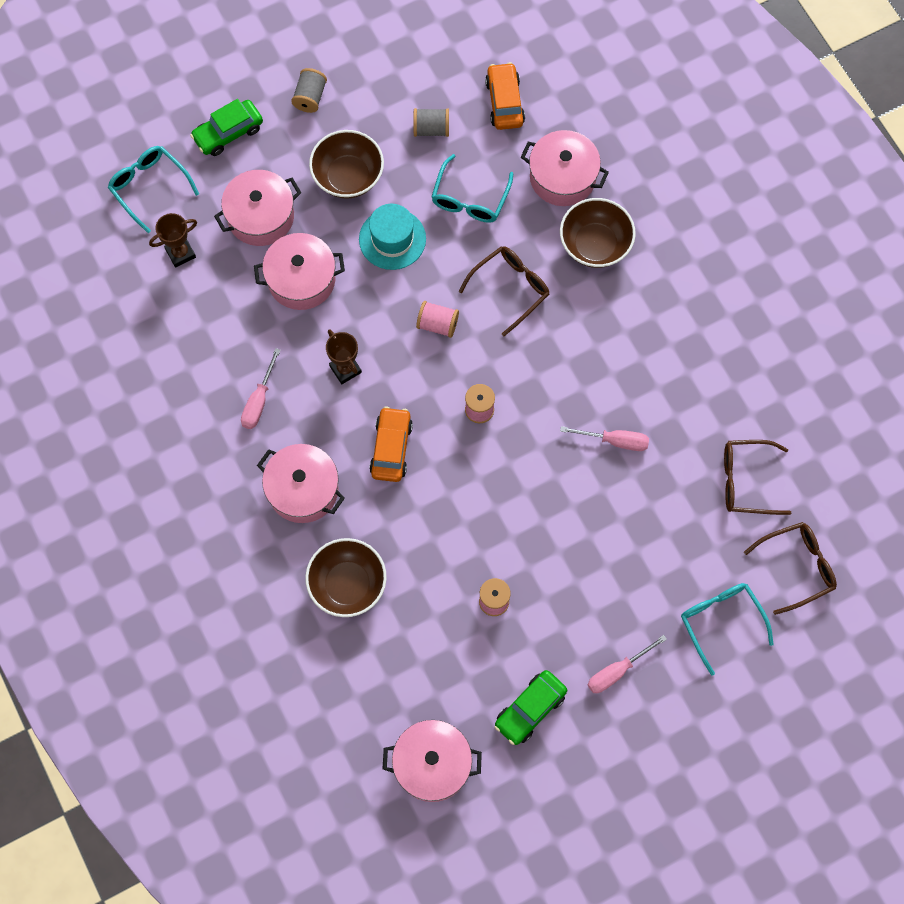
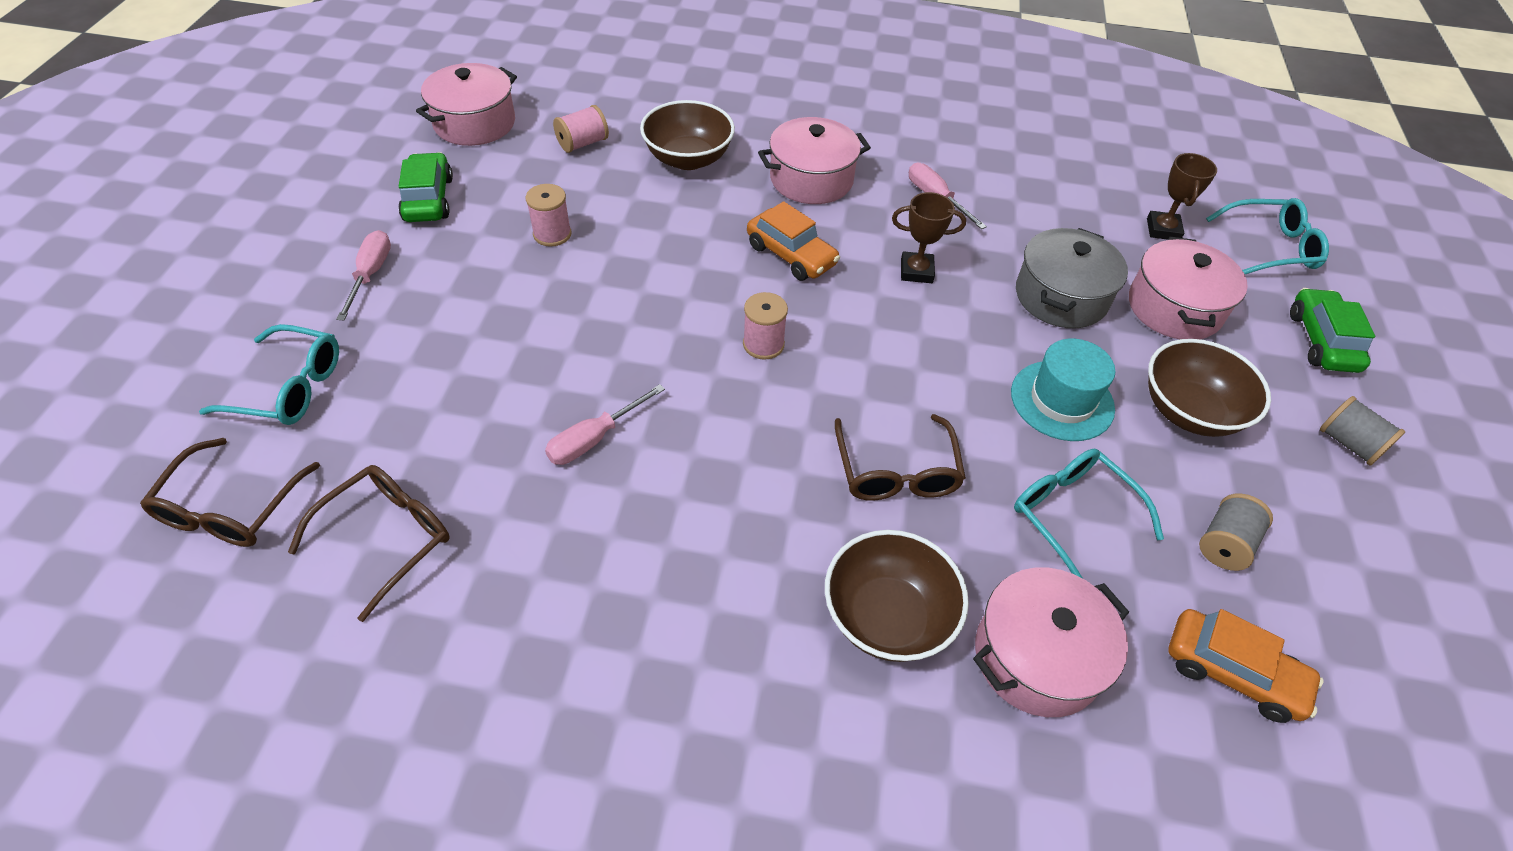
camera: 125 degrees right, 20 degrees down
(301, 280) = (1061, 296): pink pot -> grey pot
(437, 324) = (906, 373): pink spool -> pink spool (583, 143)

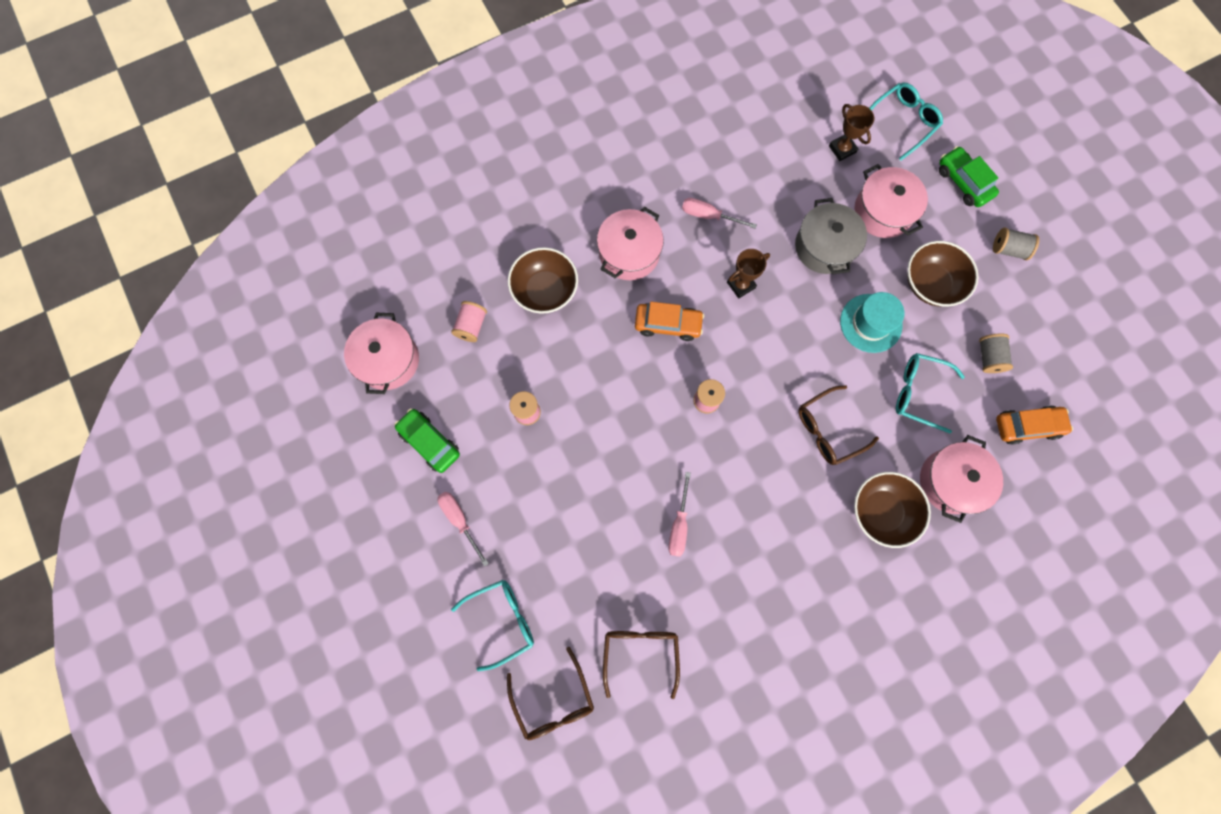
camera: 35 degrees left, 25 degrees up
(896, 471) = (828, 429): brown glasses -> brown glasses turned 105 degrees clockwise

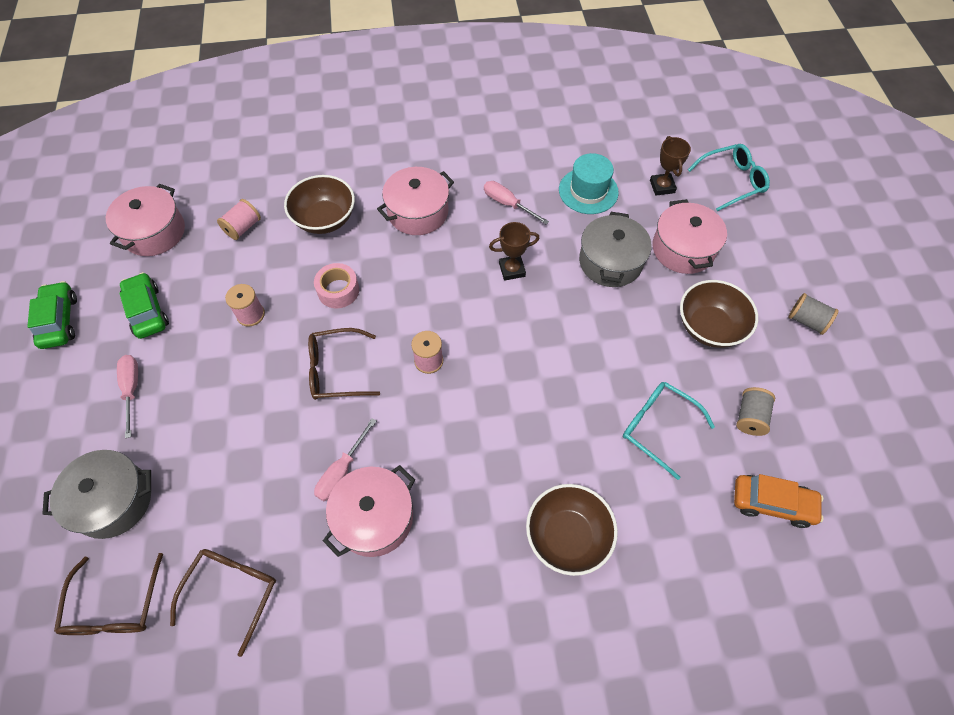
camera: 20 degrees right, 15 degrees down
(502, 620) = (113, 501): turquoise glasses -> grey pot
(594, 360) = (338, 290): none -> pink tape
(668, 324) = (424, 281): orange car -> none
(828, 429) = (543, 431): brown glasses -> brown glasses (336, 370)
(870, 323) = (631, 344): turquoise hat -> turquoise hat (588, 191)
(951, 481) = (661, 532): pink pot -> pink pot (374, 518)
(963, 182) = (777, 247): green car -> green car (59, 321)

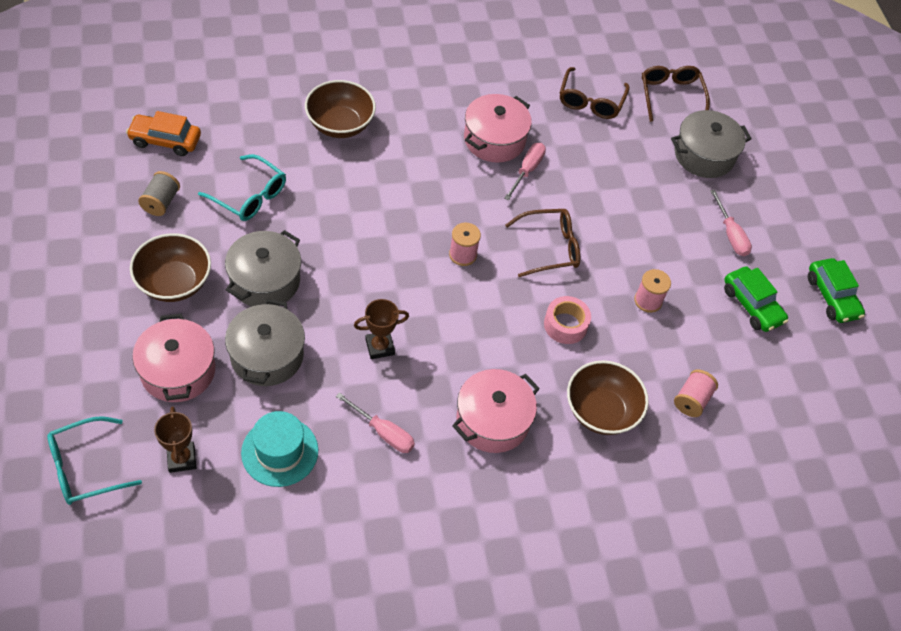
camera: 170 degrees right, 5 degrees down
(154, 232) = (788, 394): pink pot -> none
(624, 330) = (265, 281): none -> grey pot
(806, 321) = (67, 288): grey spool -> none

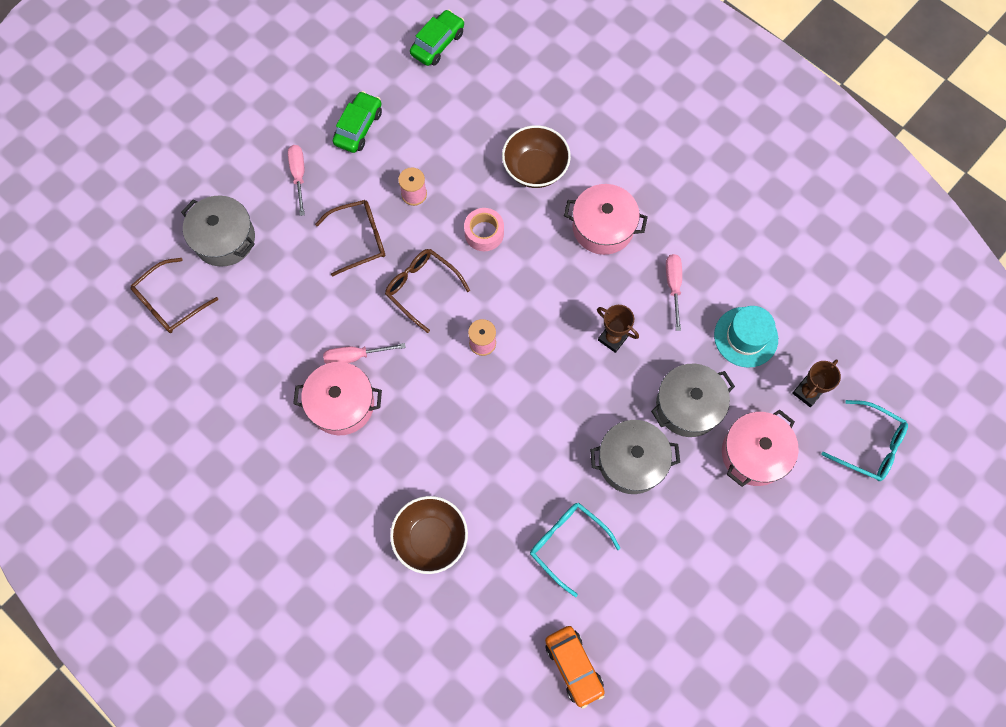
camera: 120 degrees left, 15 degrees up
(161, 202) = (634, 607): grey spool -> none
(174, 283) = (692, 524): brown bowl -> none
(249, 196) = (567, 544): turquoise glasses -> turquoise glasses turned 45 degrees counterclockwise
(590, 101) = (230, 360): brown glasses -> brown glasses (359, 239)
(692, 400) = (476, 121): pink spool -> none
(730, 234) = (298, 175): pink screwdriver -> pink screwdriver turned 45 degrees counterclockwise
(832, 297) = (305, 82): green car -> green car (437, 43)

